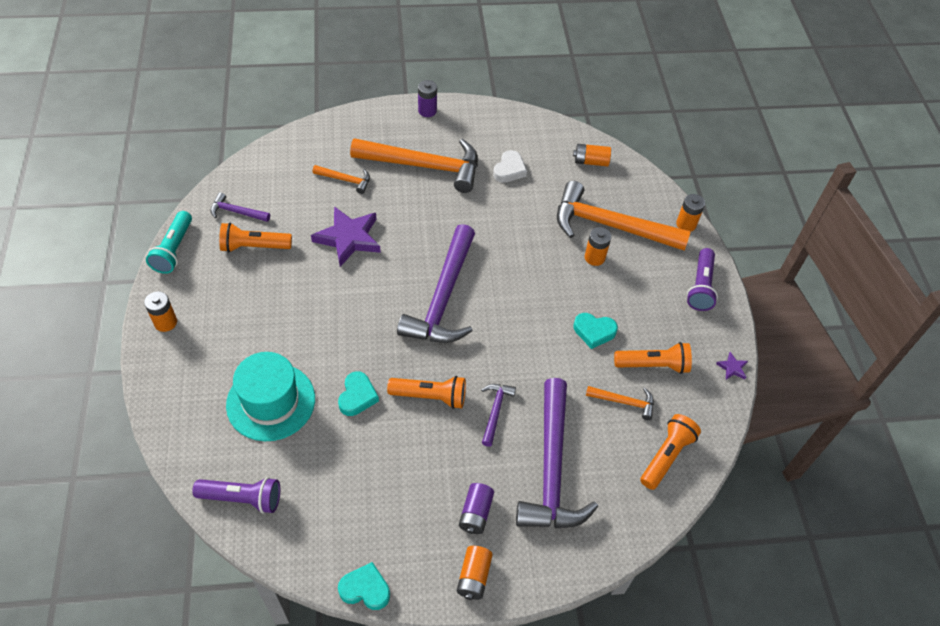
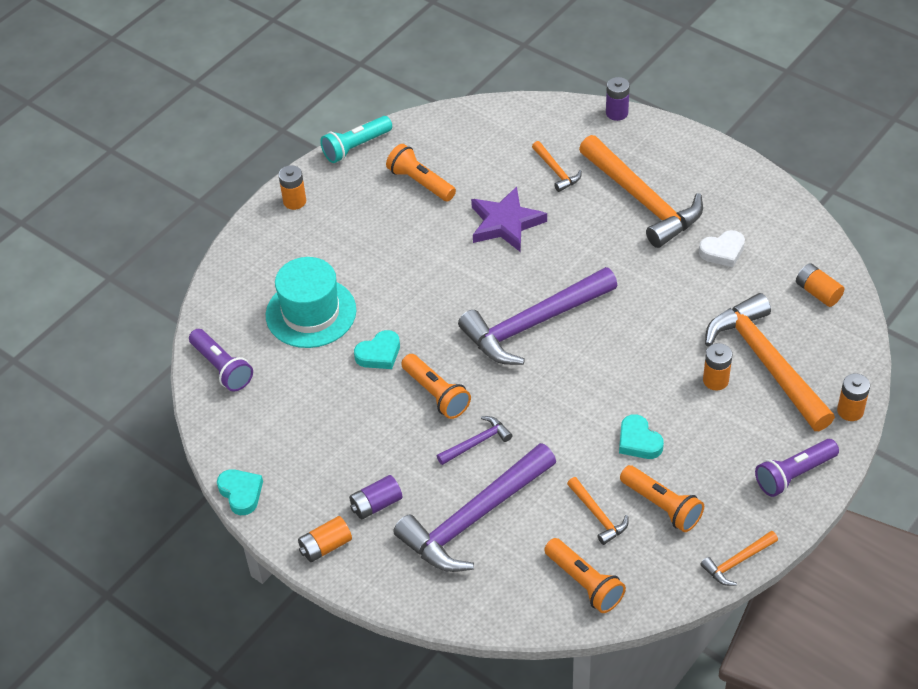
camera: 50 degrees right, 5 degrees down
(237, 212) = (435, 145): purple hammer -> none
(427, 111) = (702, 150): purple battery -> purple battery (617, 113)
(666, 456) = (585, 583): orange flashlight -> orange flashlight turned 60 degrees clockwise
(732, 368) = (737, 562): purple star -> orange hammer

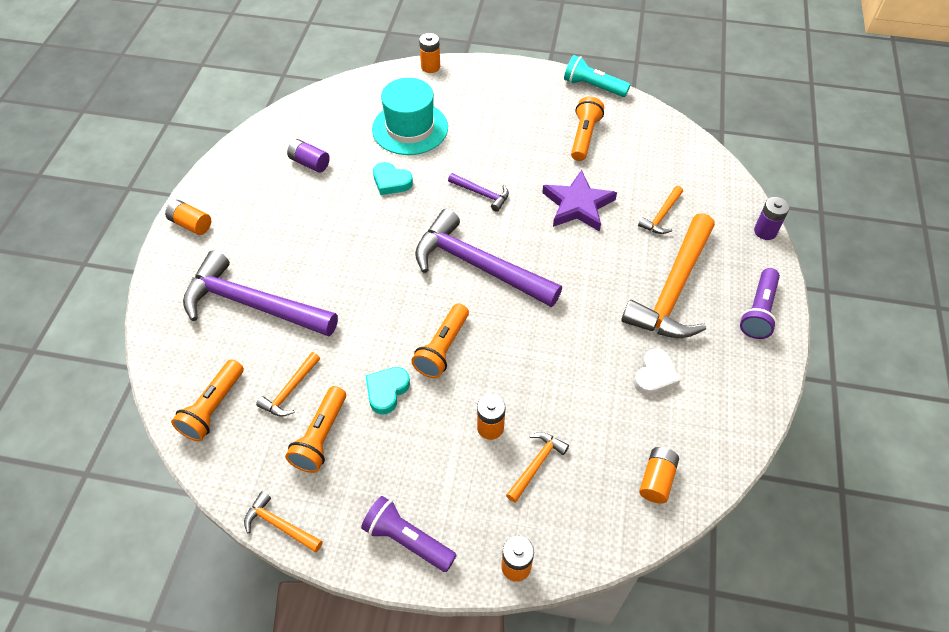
camera: 60 degrees right, 5 degrees up
(222, 368) = (332, 104): purple flashlight -> purple flashlight (758, 311)
(241, 493) = (222, 159): turquoise heart -> none
(294, 201) = (513, 76): orange battery -> orange battery (430, 67)
(376, 504) = (242, 238): purple battery -> purple battery (309, 163)
(436, 394) = (369, 231): orange flashlight -> orange flashlight (443, 348)
(476, 442) = (331, 276): purple hammer -> purple hammer (481, 194)
(722, 251) = (654, 376): white heart -> white heart turned 105 degrees counterclockwise
(766, 363) = (536, 464): orange hammer -> orange hammer, size x0.45

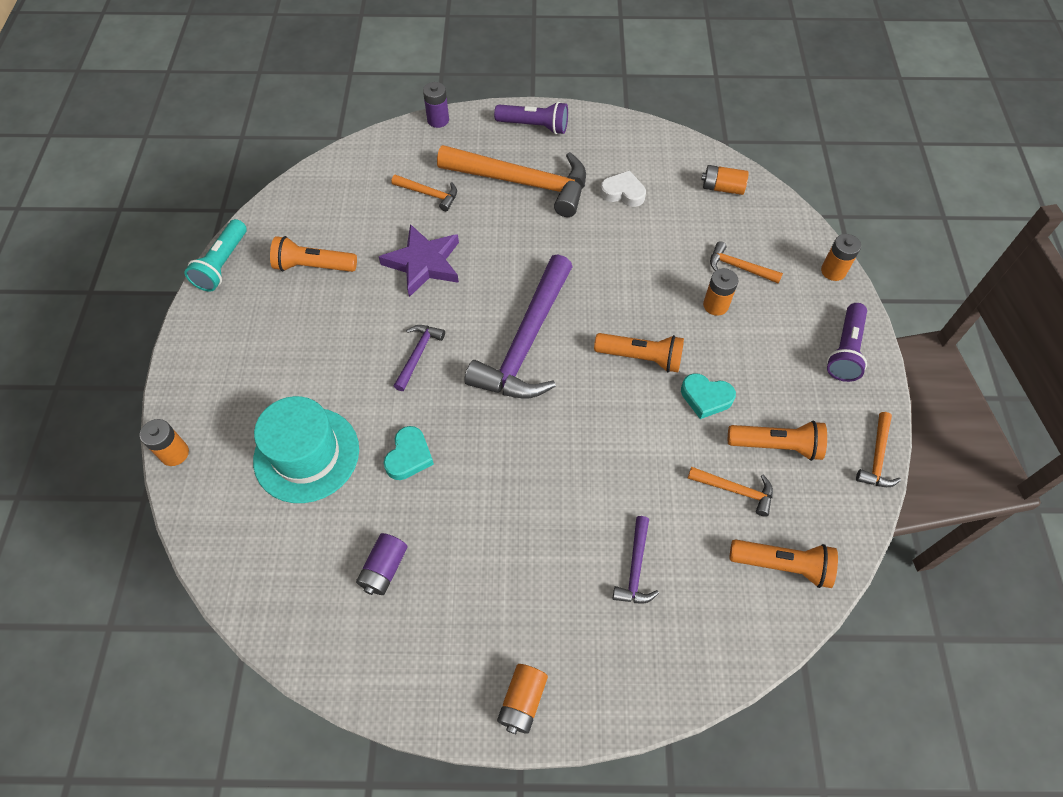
camera: 100 degrees left, 5 degrees up
(253, 304) = (635, 567): purple hammer -> purple hammer, size x0.45

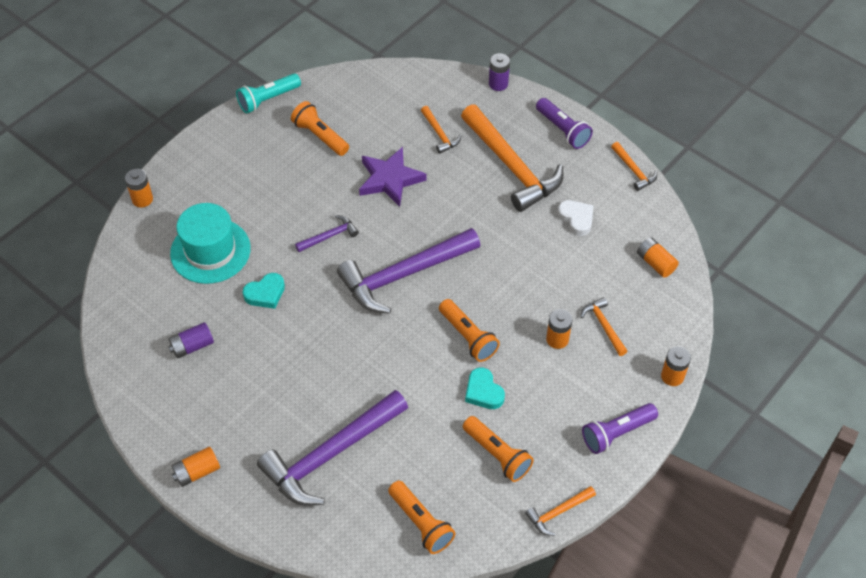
camera: 40 degrees right, 5 degrees down
(635, 567) = (331, 454): purple hammer -> purple hammer, size x2.23
(735, 490) = (440, 459): orange hammer -> orange hammer (633, 170)

